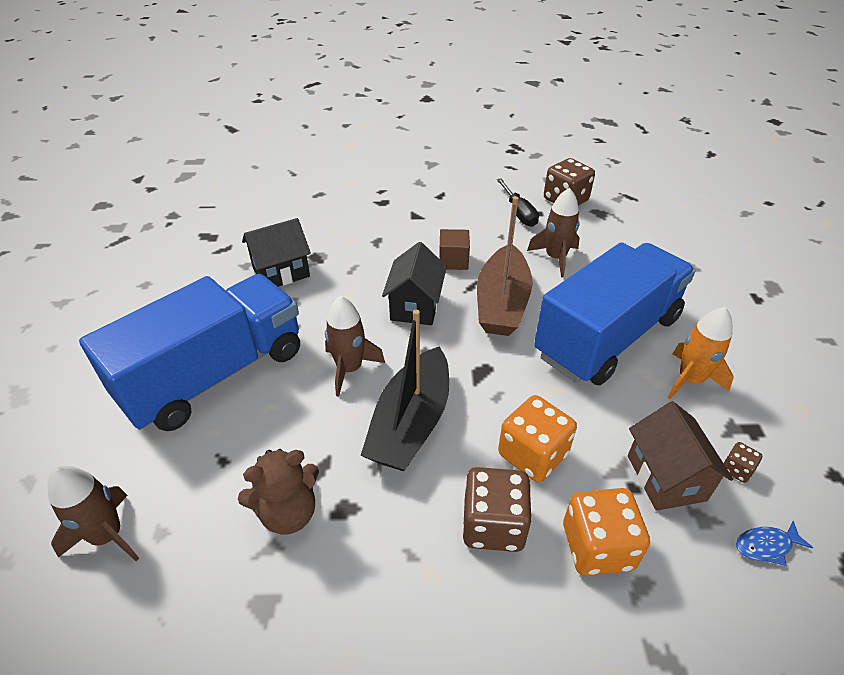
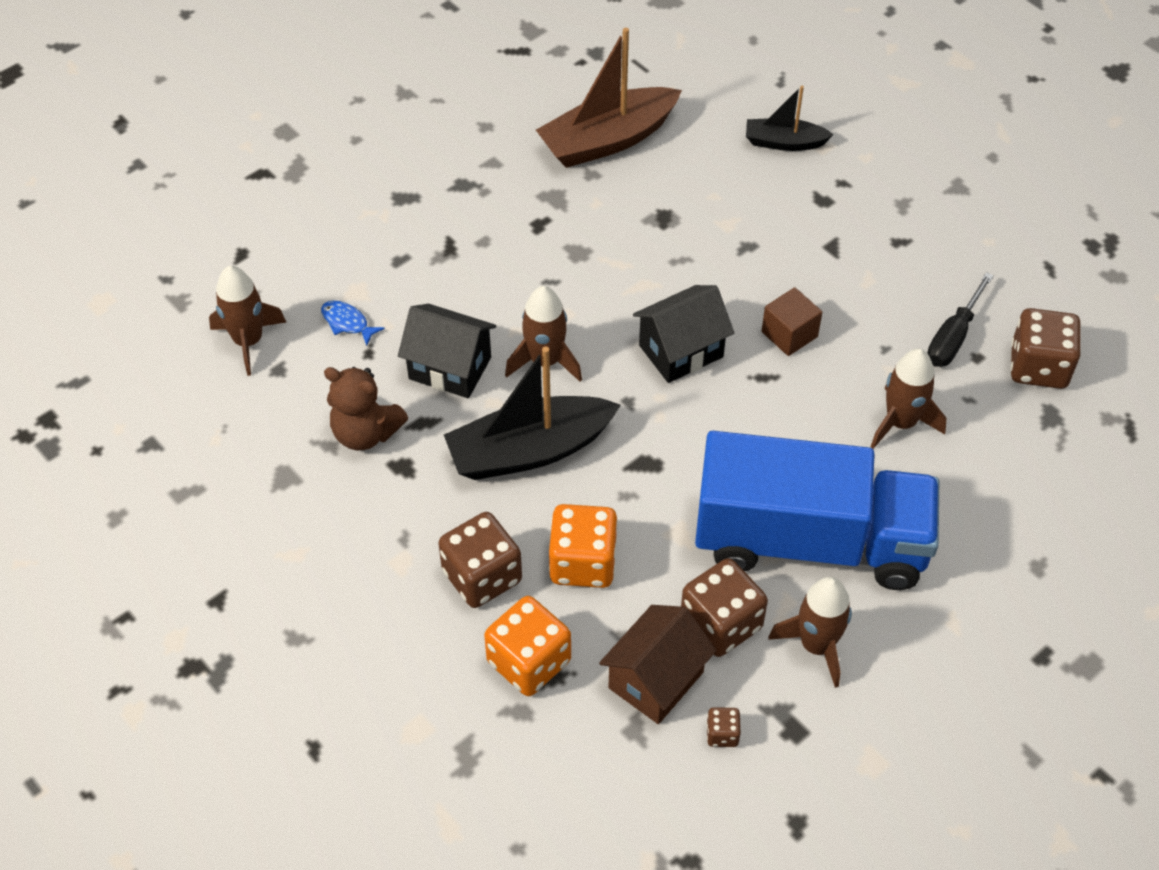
camera: 50 degrees right, 10 degrees up
(215, 375) = (441, 272): blue truck -> none
(281, 272) = (611, 209): black house -> black house (450, 368)
(330, 193) = (784, 142): none -> black boat
(502, 303) = (765, 420): brown boat -> brown boat (608, 140)
(641, 414) = (721, 624): none -> brown dice
(690, 380) = (816, 645): orange rocket -> brown rocket
(766, 546) = (648, 790): blue fish -> blue fish (347, 323)

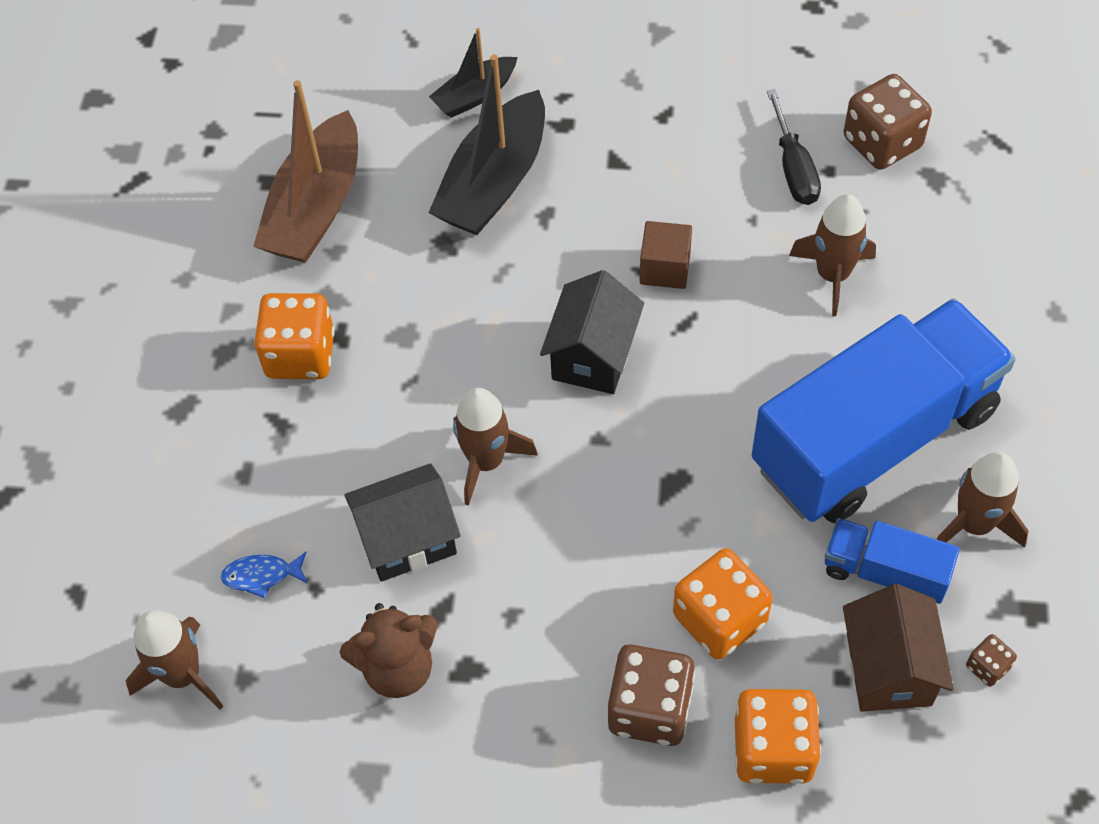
camera: 40 degrees left, 5 degrees up
(504, 218) = (300, 355): none -> orange dice
(530, 450) = (564, 556): black boat -> black boat (494, 182)
(721, 624) = (884, 572): brown dice -> blue truck

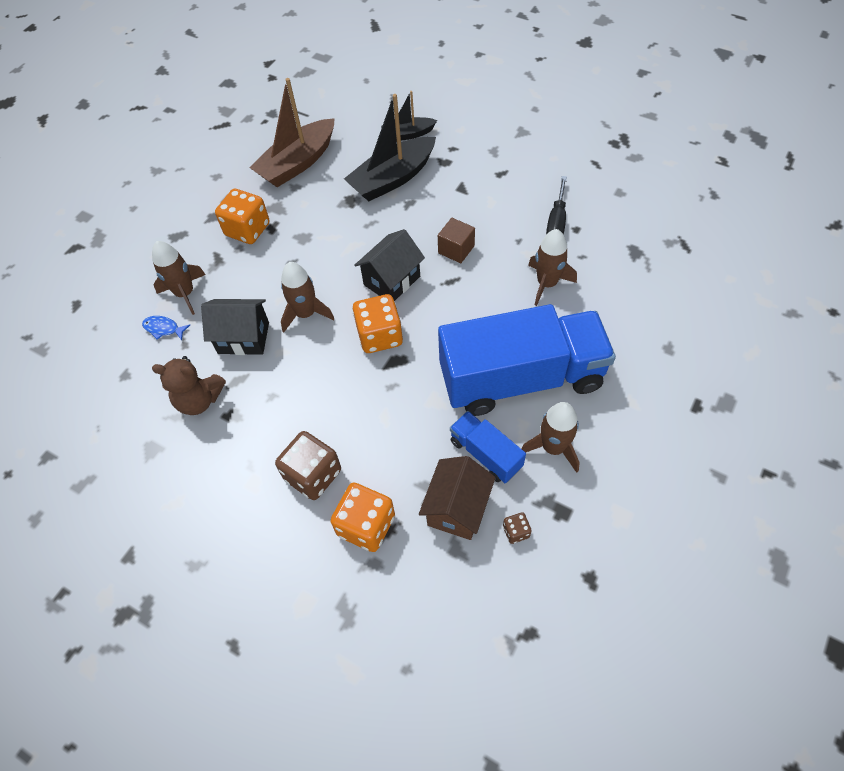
camera: 25 degrees right, 0 degrees up
(183, 675) = (98, 362): brown rocket -> brown rocket (185, 293)
(719, 619) = (378, 442): orange dice -> orange dice (380, 336)
(882, 143) = (614, 224): brown dice -> none

